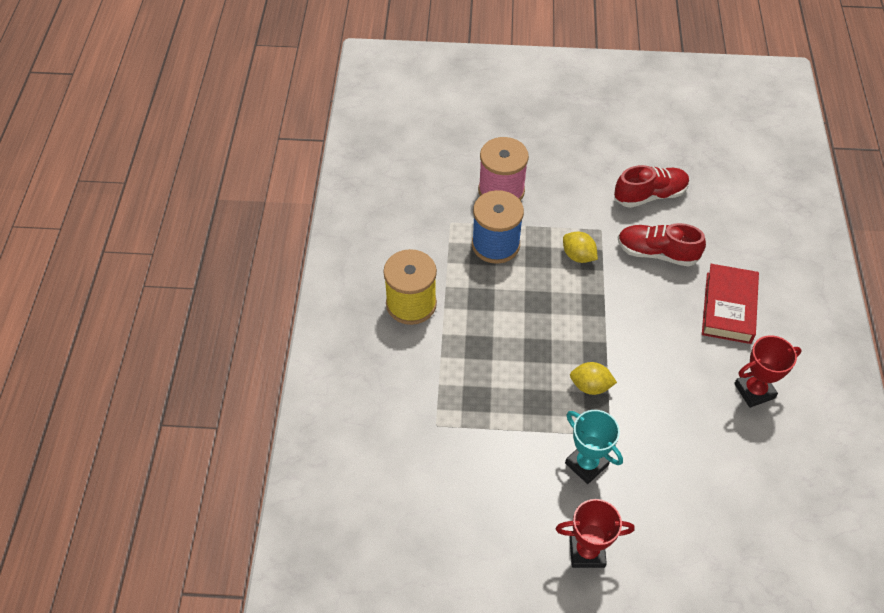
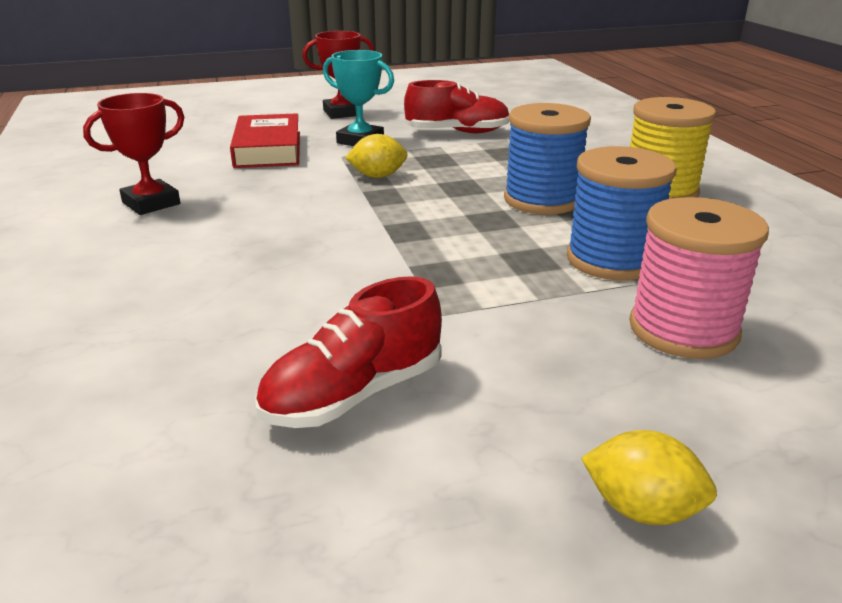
camera: 160 degrees right, 25 degrees down
(494, 316) = (542, 200): none -> blue spool
(578, 256) = (462, 273): yellow lemon -> yellow lemon (641, 509)
(656, 253) = (316, 303): red shoe -> red shoe (457, 132)
(728, 307) = (176, 264): red book -> red book (268, 149)

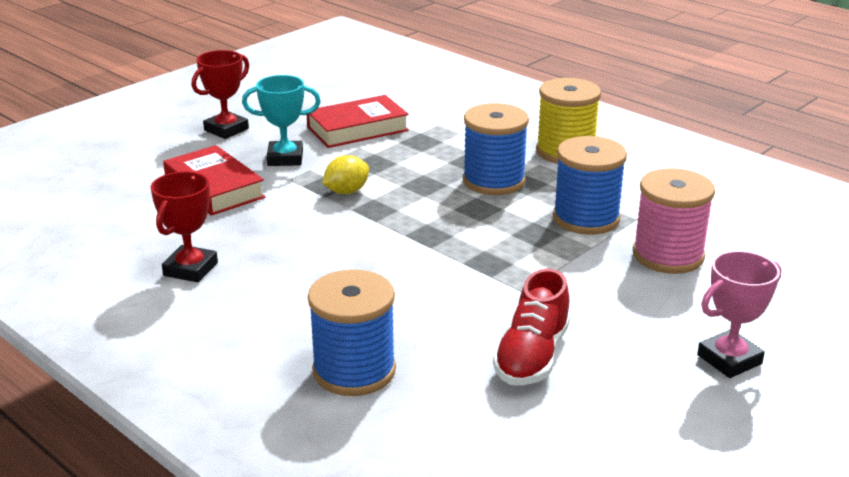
camera: 30 degrees left, 0 degrees up
(142, 339) = (354, 371): none -> blue spool
(457, 132) = (357, 129): red shoe -> red book
(641, 509) = (729, 359): yellow lemon -> pink trophy

